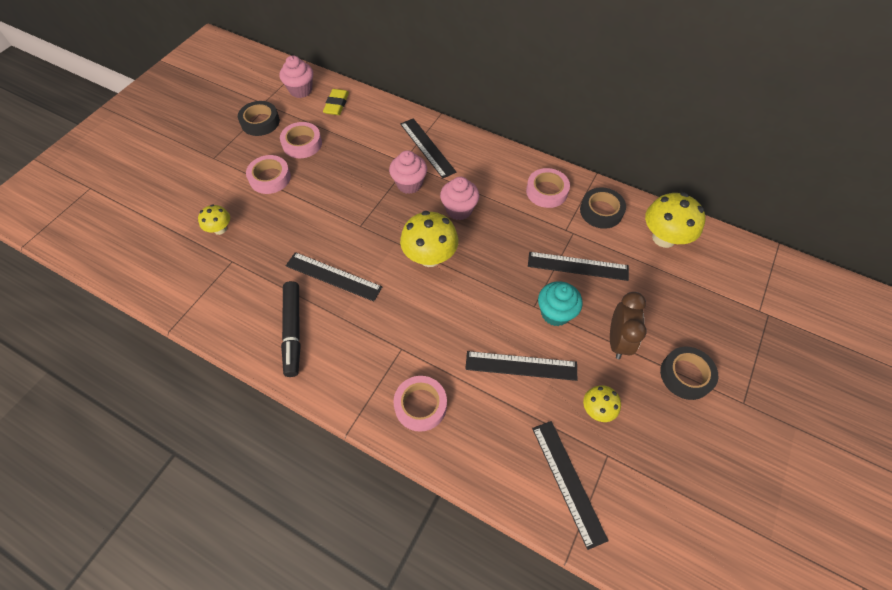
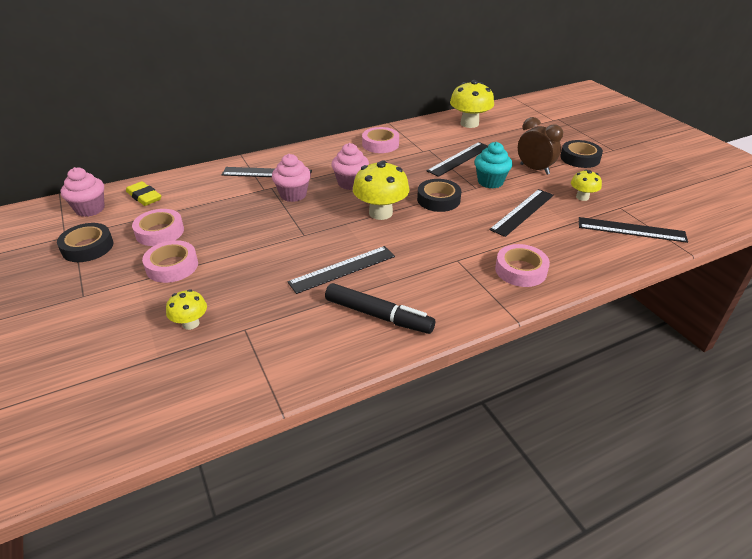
camera: 55 degrees left, 20 degrees down
(601, 211) = (423, 133): black tape -> black tape (438, 200)

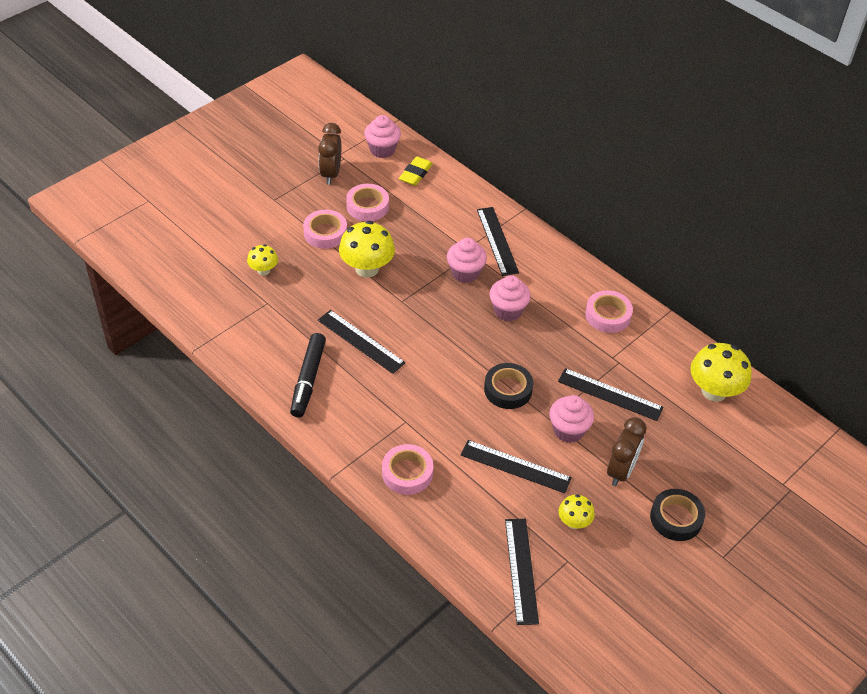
camera: 70 degrees right, 10 degrees up
(87, 247) = (331, 174): black tape -> brown clock
(380, 213) = (461, 347): yellow mushroom -> yellow mushroom (367, 269)
(490, 182) = (568, 430): turquoise cupcake -> pink cupcake

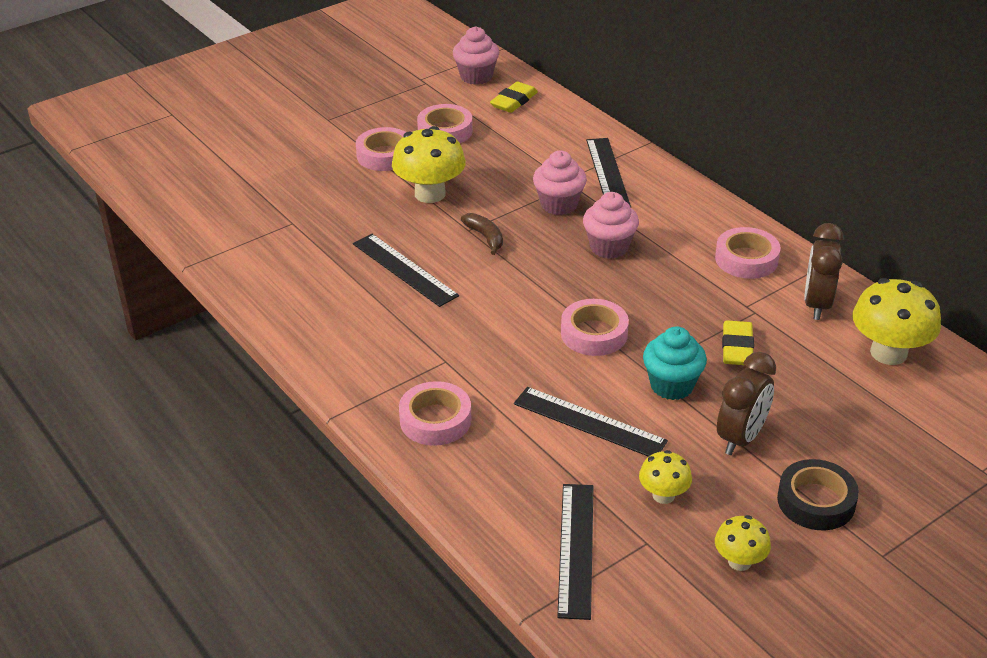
camera: 10 degrees right, 10 degrees down
(263, 270) = (296, 189): yellow mushroom -> yellow mushroom (739, 561)
(308, 380) = (324, 307): black marker -> none
(331, 174) = (405, 97): brown clock -> brown clock (817, 305)
(415, 307) = (485, 237): none -> brown banana
(508, 389) = (594, 334): black tape -> pink tape
(568, 430) = (672, 385): pink cupcake -> turquoise cupcake
(610, 394) = (737, 348): black ruler -> yellow eraser

